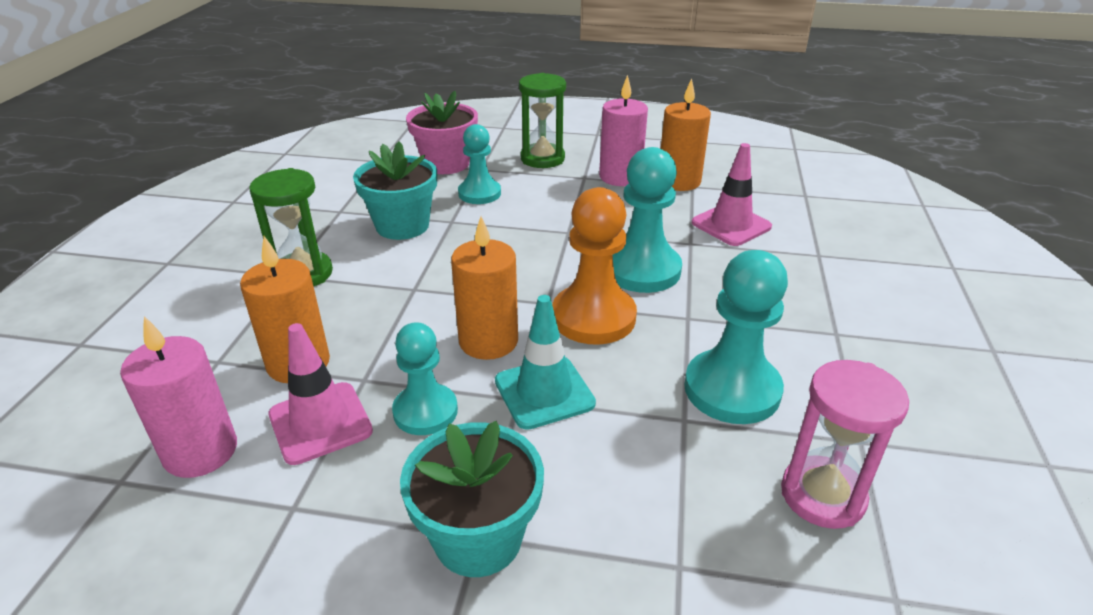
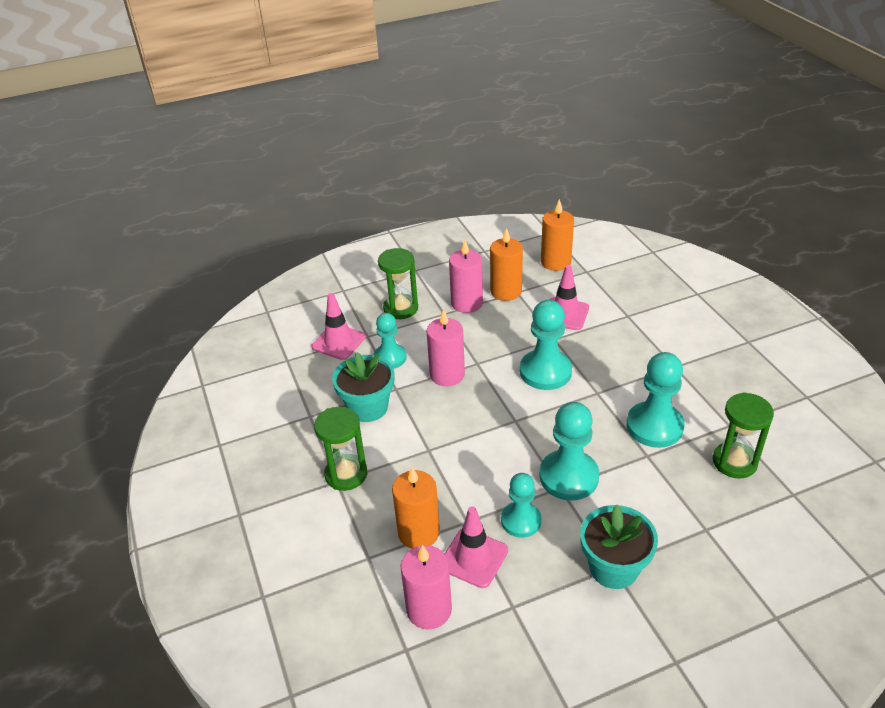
camera: 30 degrees left, 5 degrees up
(446, 164) = (338, 342): pink flower pot -> pink traffic cone
(488, 341) = (509, 462): orange candle -> orange candle (555, 262)
(521, 229) = (447, 375): none -> pink candle
(544, 392) = (568, 477): turquoise traffic cone -> turquoise pawn
(593, 317) = (549, 417): orange pawn -> none
(822, 495) = (734, 462): pink hourglass -> green hourglass

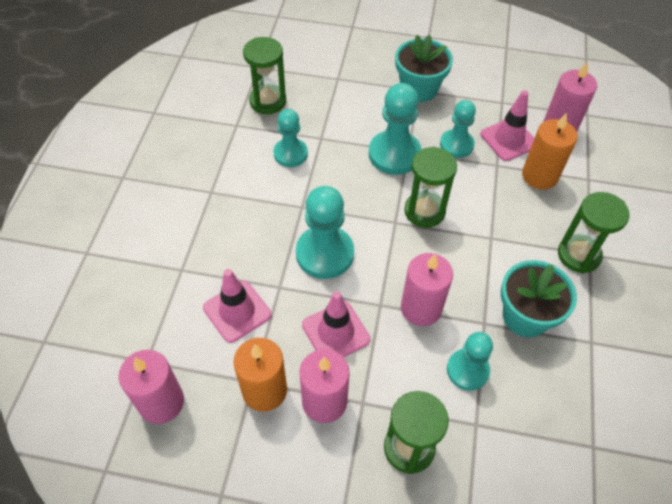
camera: 150 degrees left, 15 degrees up
(338, 342) = (516, 437): pink traffic cone -> pink traffic cone (336, 332)
(499, 441) = (424, 211): none -> green hourglass
(555, 262) = (161, 402): orange candle -> pink candle
(654, 426) = (290, 154): turquoise pawn -> turquoise pawn, size x0.65

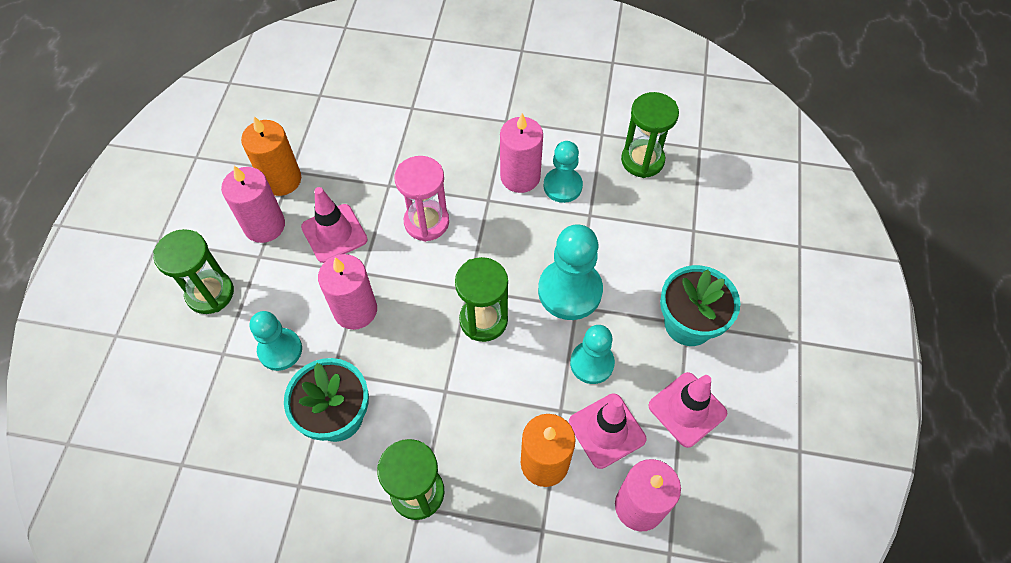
camera: 90 degrees right, 5 degrees up
(161, 402) = (280, 109): pink candle -> pink candle (520, 177)
(237, 311) = (363, 153): pink traffic cone -> pink traffic cone (687, 409)
(325, 254) = (426, 222): turquoise pawn -> pink hourglass

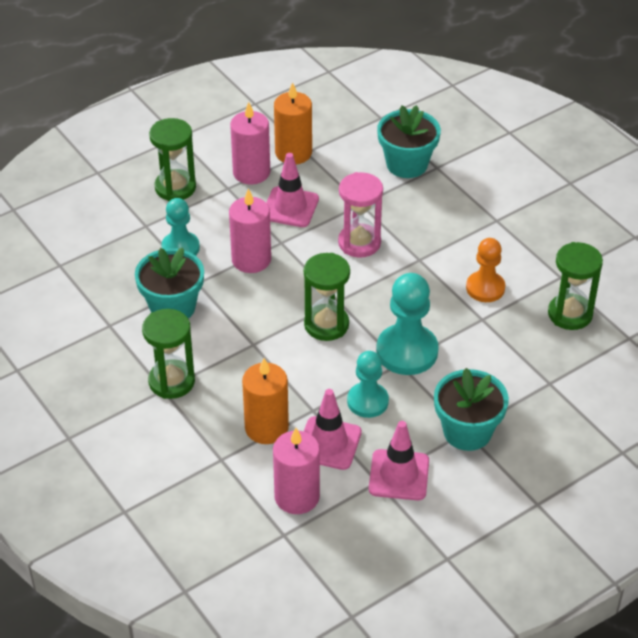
camera: 45 degrees right, 15 degrees down
(386, 122) = (407, 164): none -> turquoise flower pot
(520, 177) = (461, 261): pink candle -> none
(562, 186) = (485, 288): turquoise pawn -> orange pawn

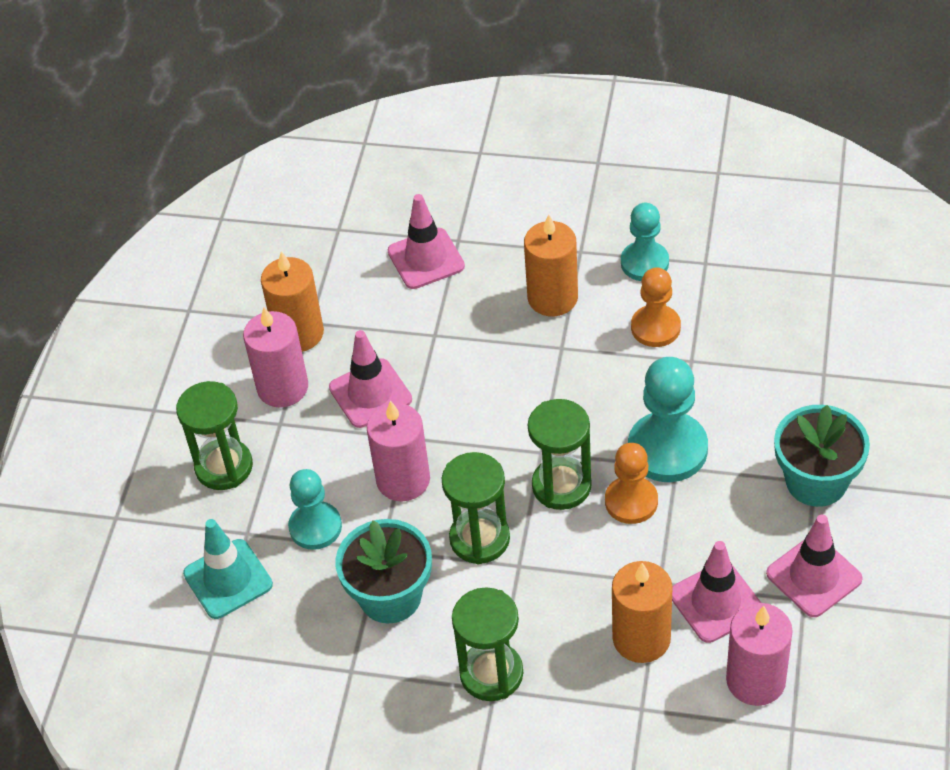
camera: 40 degrees left, 5 degrees up
(110, 239) = (228, 579): none -> turquoise traffic cone
(352, 361) = (631, 501): none -> orange pawn
(359, 243) = (485, 376): pink hourglass -> none
(367, 401) = (696, 529): turquoise pawn -> turquoise pawn (644, 263)
(407, 164) = (426, 259): turquoise flower pot -> pink traffic cone
(448, 232) = (552, 298): none -> orange candle
(570, 314) = (758, 292): green hourglass -> green hourglass (479, 539)

